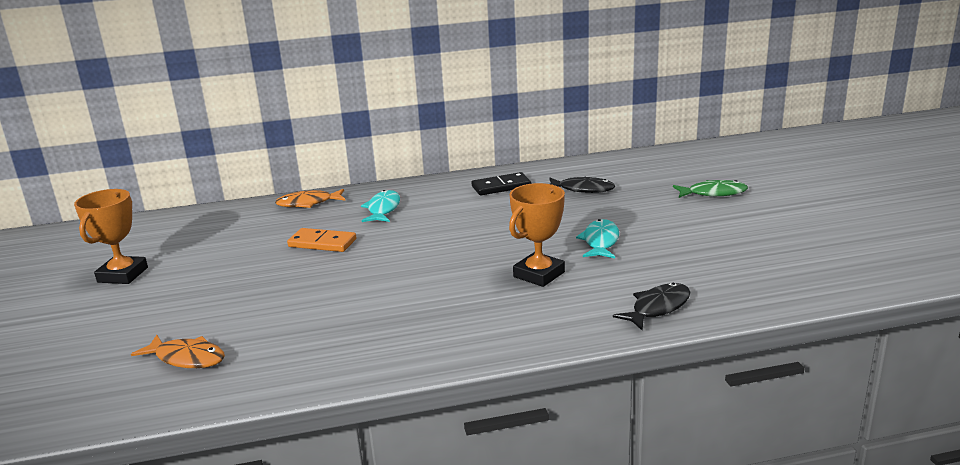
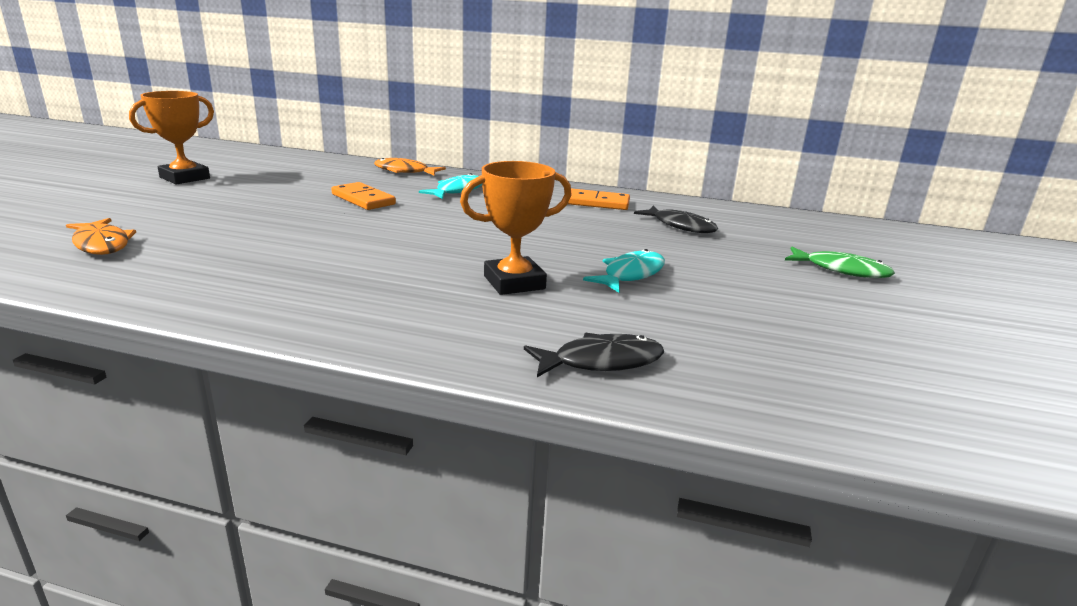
camera: 25 degrees right, 0 degrees up
(501, 187) = (596, 203): black domino -> orange domino

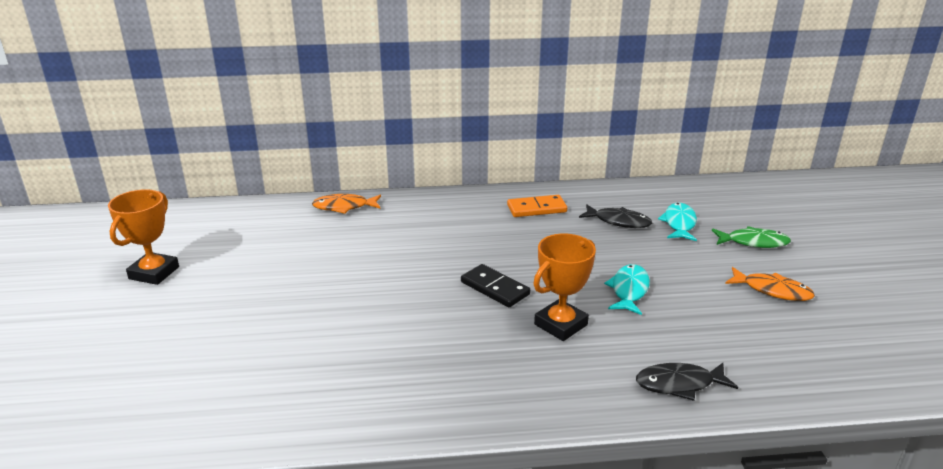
camera: 20 degrees left, 5 degrees up
(102, 244) = (197, 385): orange fish -> orange fish (772, 290)
(363, 199) = (350, 257): orange domino -> none
(458, 191) = (416, 223): turquoise fish -> turquoise fish (679, 223)
(476, 244) = (494, 288): none -> black domino
(601, 361) = (679, 384): black fish -> black fish turned 150 degrees counterclockwise

